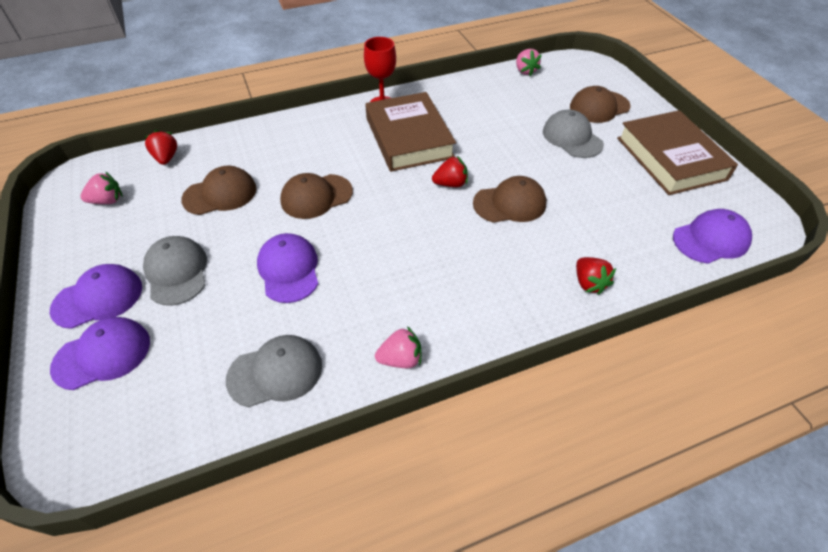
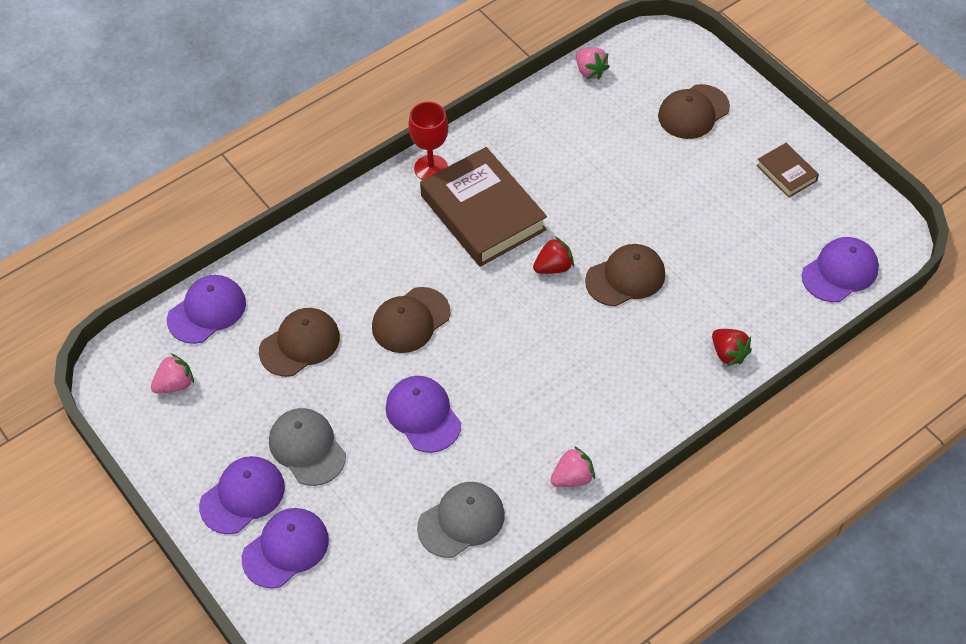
camera: 15 degrees left, 5 degrees up
(166, 158) = (207, 311): red strawberry -> purple cap
(572, 137) = (671, 168): grey cap -> none
(670, 158) = (786, 173): brown book -> brown book, size x0.47

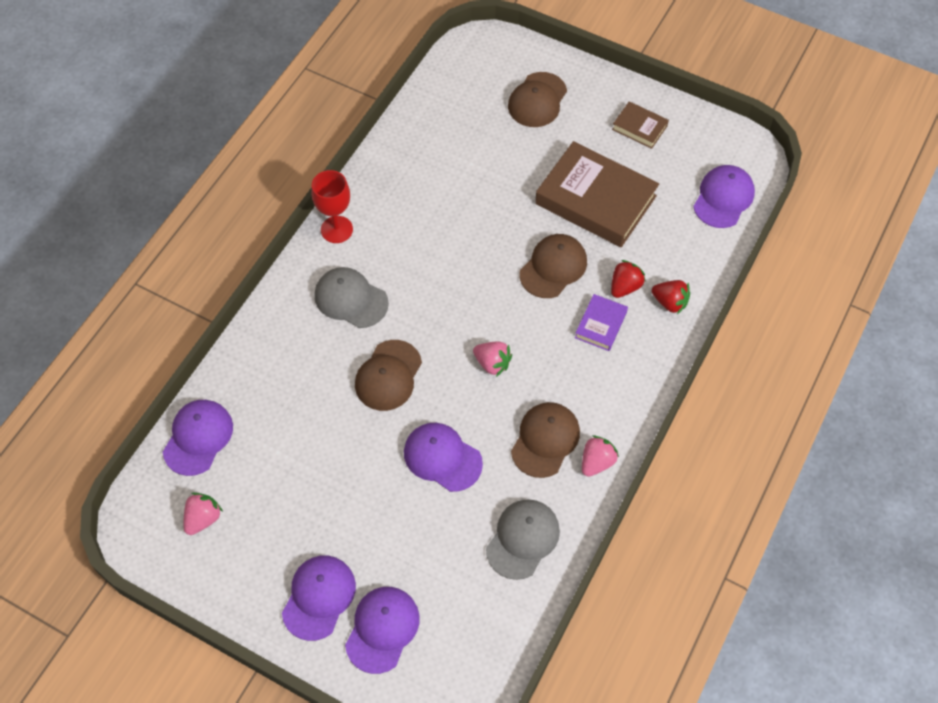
camera: 25 degrees left, 5 degrees up
(300, 344) = (300, 435): brown cap -> brown cap (545, 440)
(307, 448) = (355, 529): grey cap -> grey cap (351, 299)
(482, 213) = (403, 254): brown book -> brown book (595, 200)
(553, 267) = (488, 281): red strawberry -> red strawberry (625, 287)
(590, 71) = (432, 93): pink strawberry -> pink strawberry (492, 363)
(645, 349) = (601, 325): none -> purple book

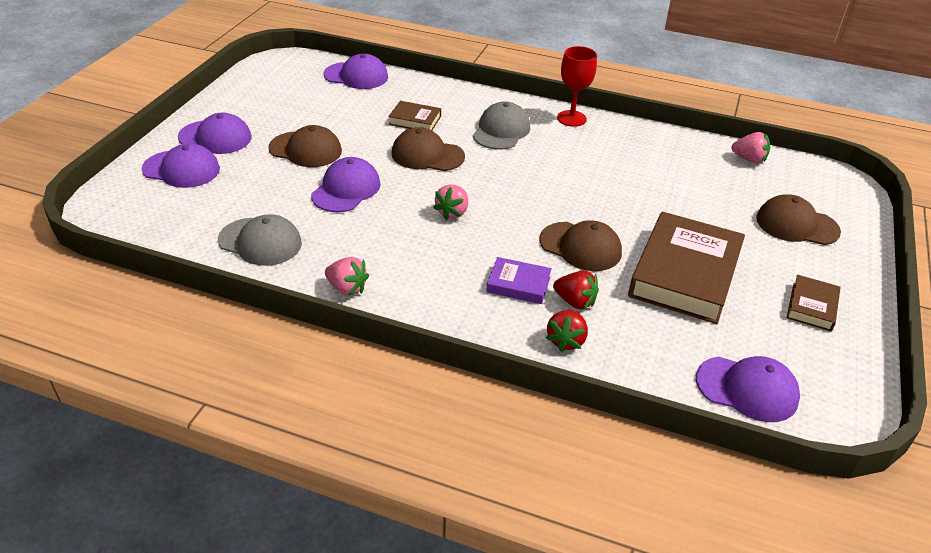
camera: 80 degrees right, 20 degrees down
(203, 518) = (287, 84): pink strawberry -> pink strawberry (749, 159)
(315, 381) = (415, 120): none -> brown book
(545, 440) = (370, 251): brown cap -> brown cap (305, 150)

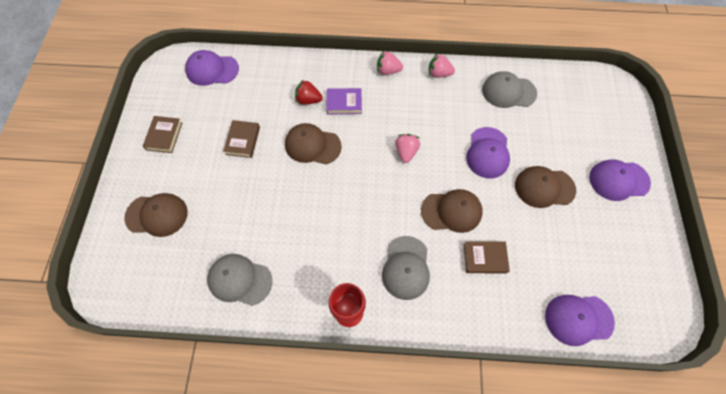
camera: 165 degrees right, 25 degrees up
(181, 169) = (609, 138): purple cap -> none
(566, 340) = (309, 73): red strawberry -> none
(684, 274) = (243, 140): brown book -> brown book, size x0.47
(685, 157) = (239, 280): none -> grey cap
(749, 159) = (182, 297): pink strawberry -> pink strawberry (388, 71)

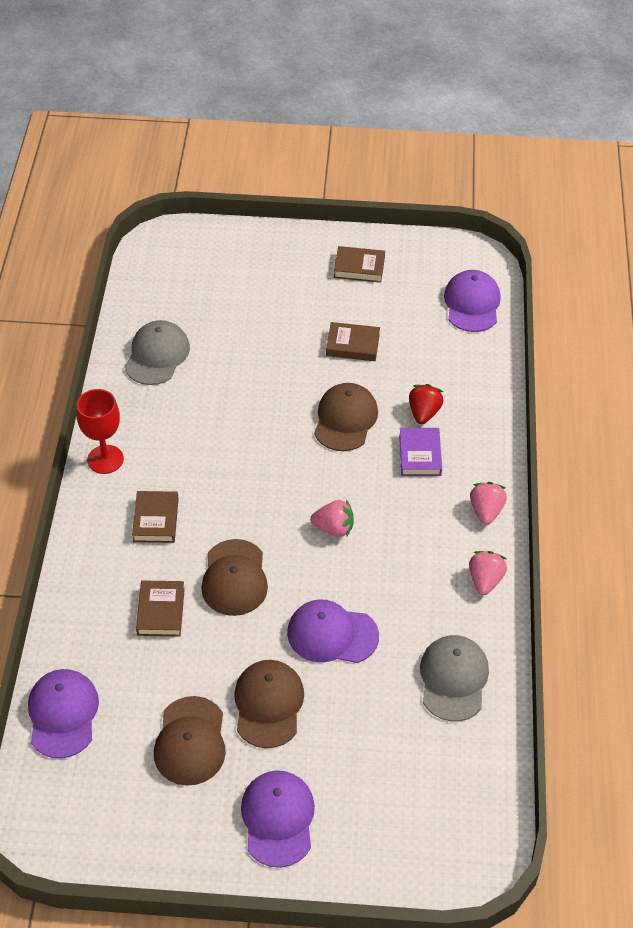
camera: 90 degrees right, 15 degrees down
(157, 215) = (246, 274): brown cap -> brown cap (190, 741)
(406, 268) = (156, 520): grey cap -> brown book

